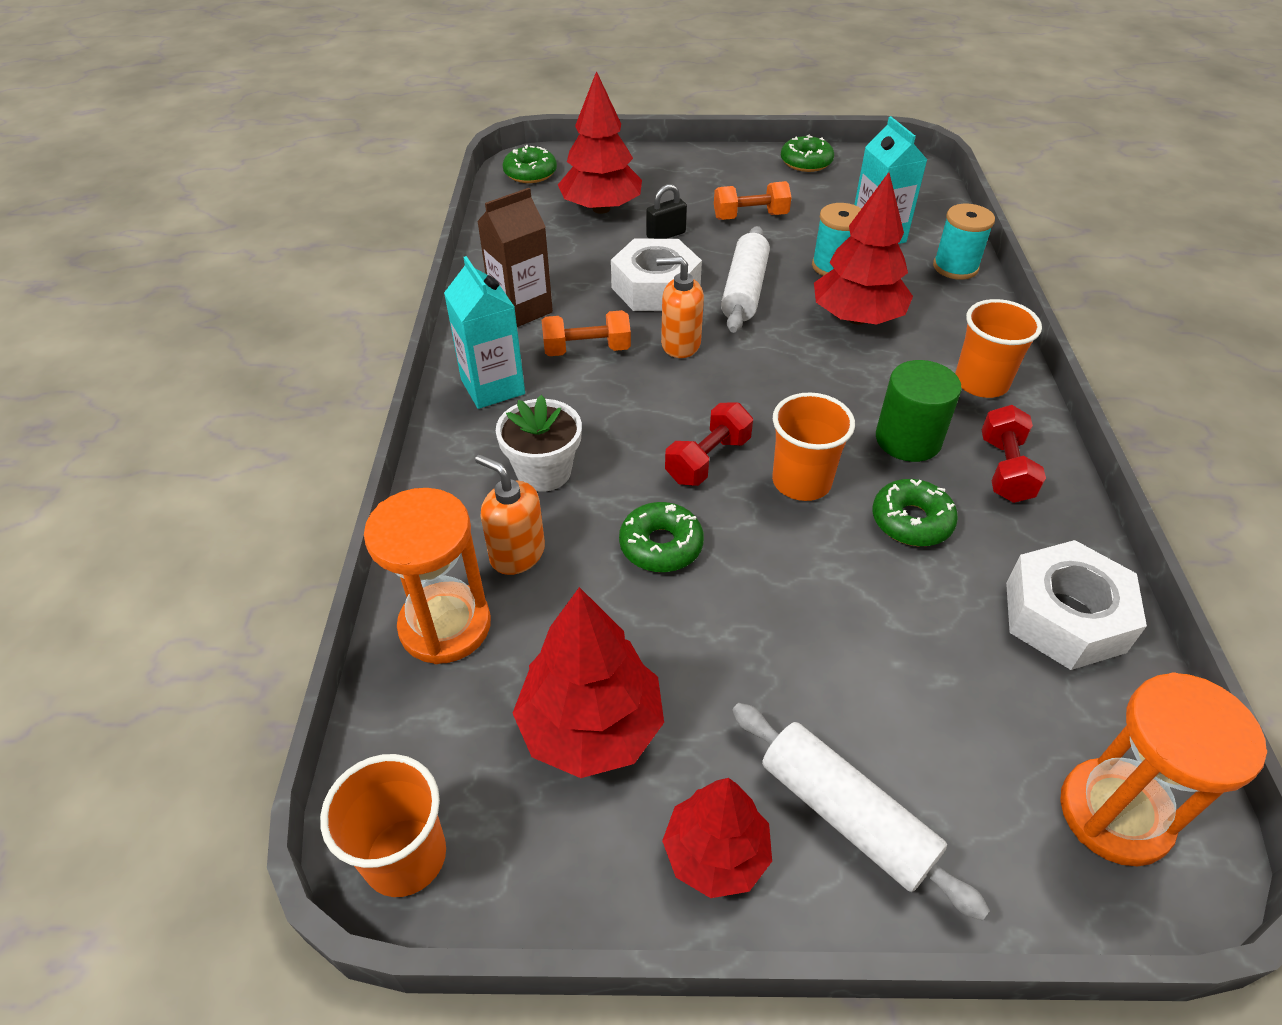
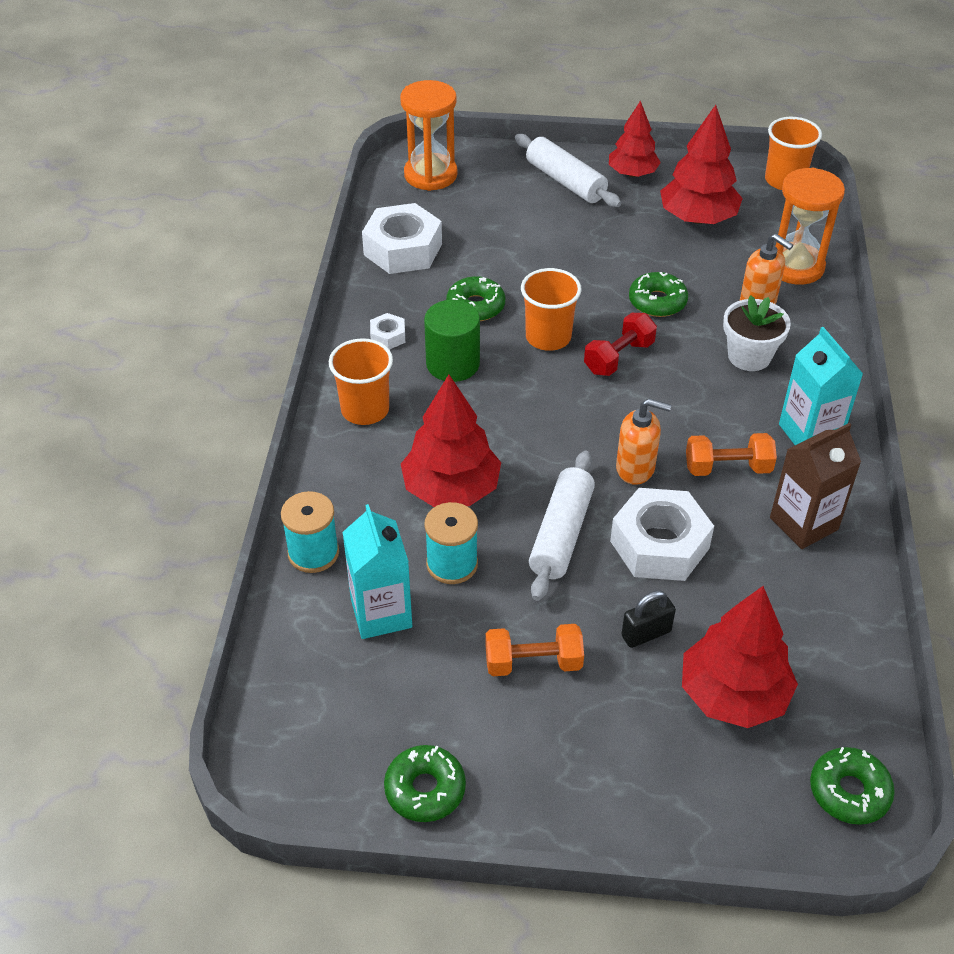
camera: 175 degrees left, 0 degrees up
(1005, 469) = (388, 336): red dumbbell -> white nut

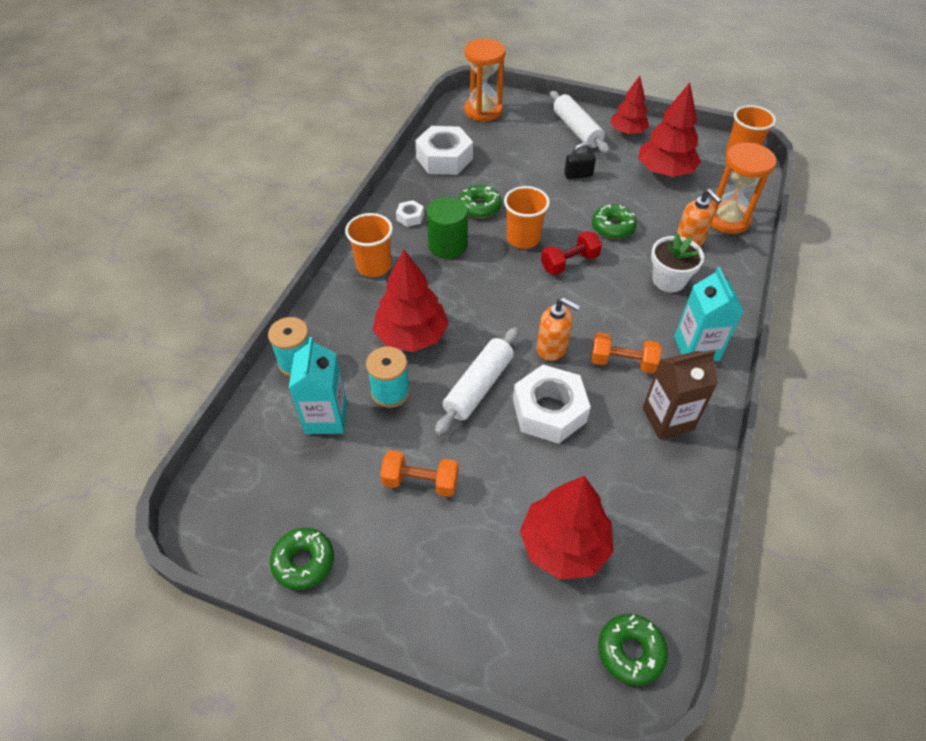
camera: 15 degrees right, 5 degrees up
(646, 634) = (513, 479): black padlock -> black padlock (578, 175)

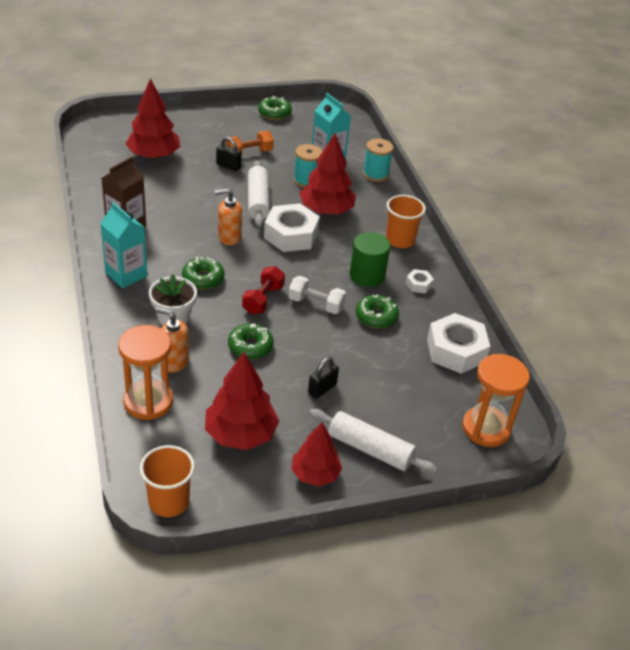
camera: 140 degrees right, 10 degrees down
(470, 467) = (228, 166): none -> black padlock
(523, 238) = (316, 304): orange cup -> white dumbbell
(549, 411) = (204, 204): white nut -> white nut (291, 235)
(622, 362) = (175, 246): orange dumbbell -> none
(630, 651) = (98, 135): green donut -> green donut (203, 278)

